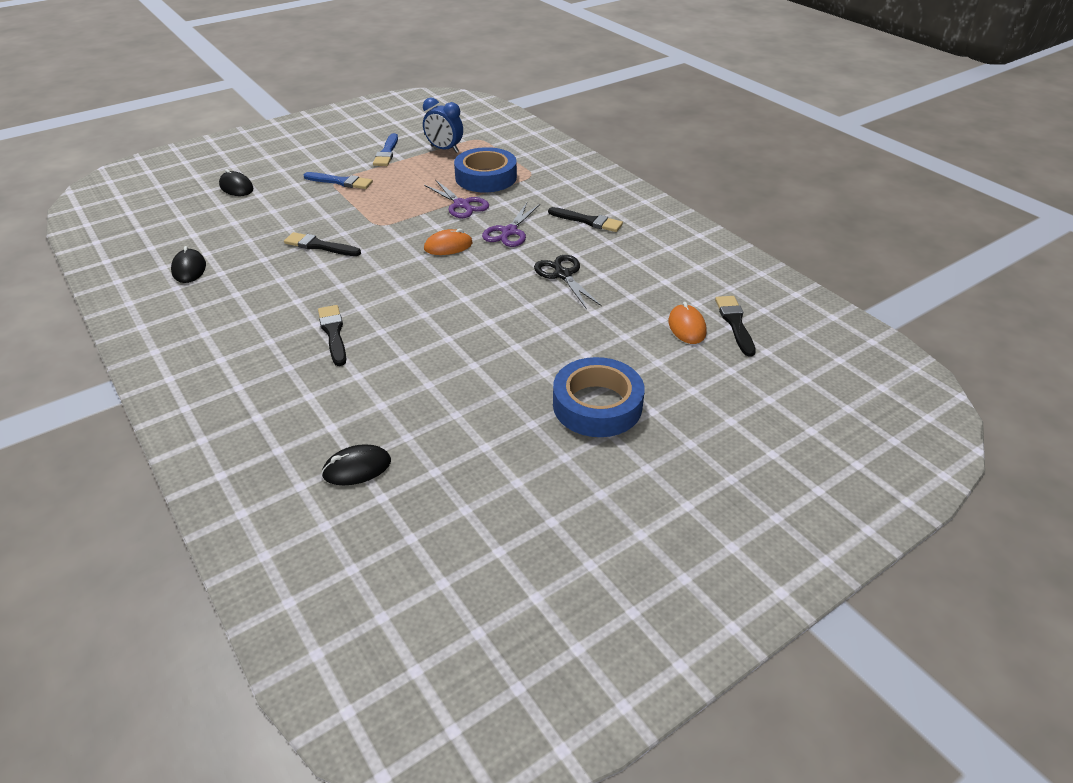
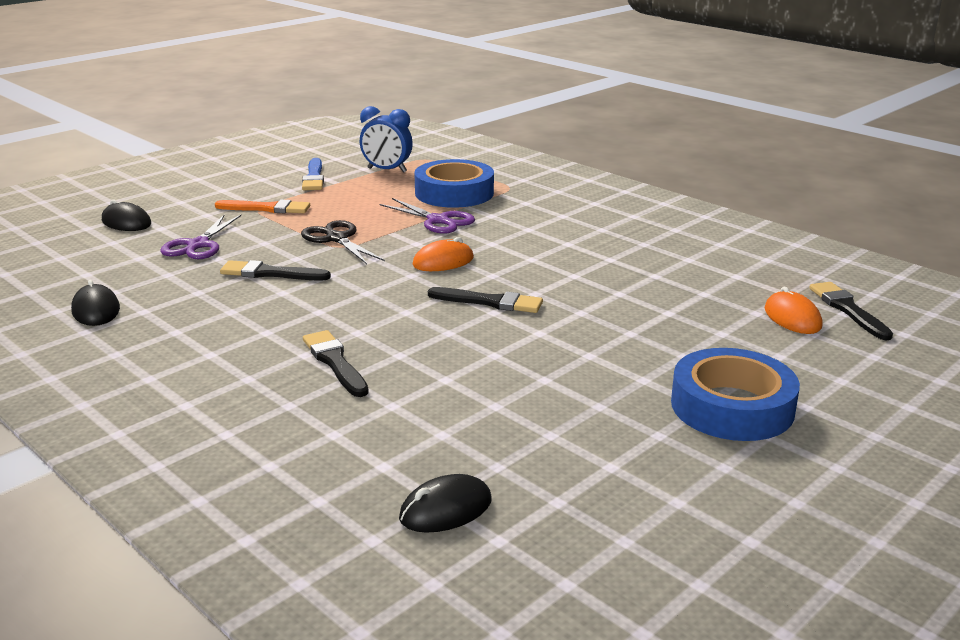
camera: 10 degrees left, 15 degrees down
(341, 182) = (267, 208): blue brush -> orange brush
(509, 232) = (514, 242): purple scissors -> purple scissors (198, 245)
(563, 275) = (607, 279): black scissors -> black scissors (337, 239)
(588, 221) = (606, 226): black brush -> black brush (490, 302)

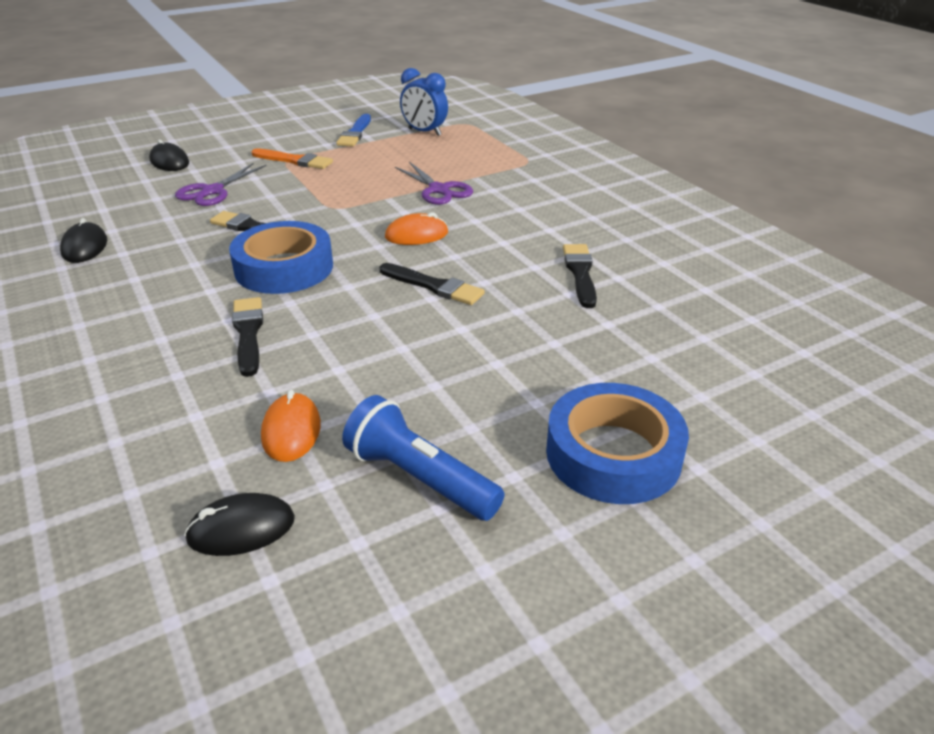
camera: 15 degrees right, 10 degrees up
(337, 239) = (335, 199): black scissors -> none
(454, 193) = (472, 162): blue tape -> blue tape (284, 268)
(579, 448) = (420, 478): none -> blue flashlight
(792, 318) = (740, 350): orange mouse -> orange mouse (291, 431)
(847, 309) = (810, 348): black brush -> black brush (580, 273)

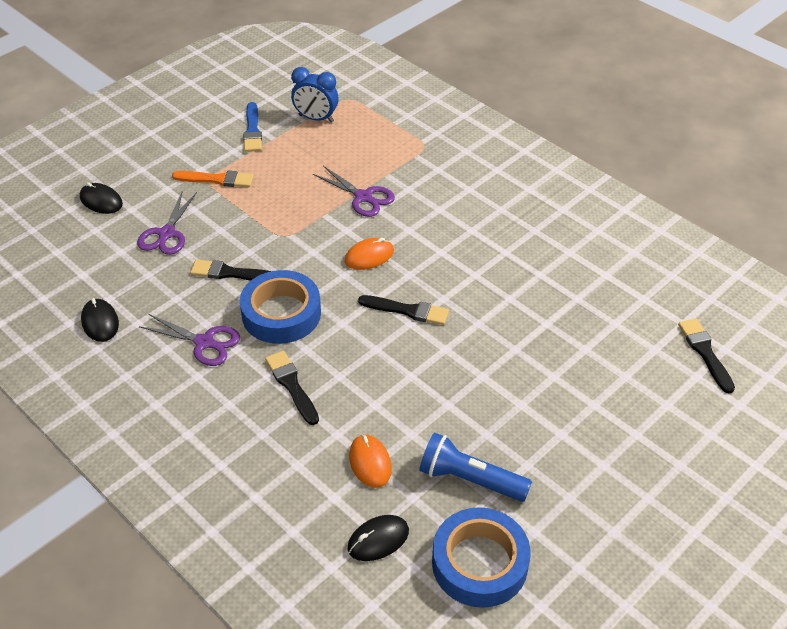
camera: 15 degrees left, 10 degrees up
(179, 279) = (204, 342): none -> purple scissors
(580, 273) = (511, 275): black brush -> black brush (705, 352)
(613, 454) = (582, 435): blue tape -> blue tape (479, 563)

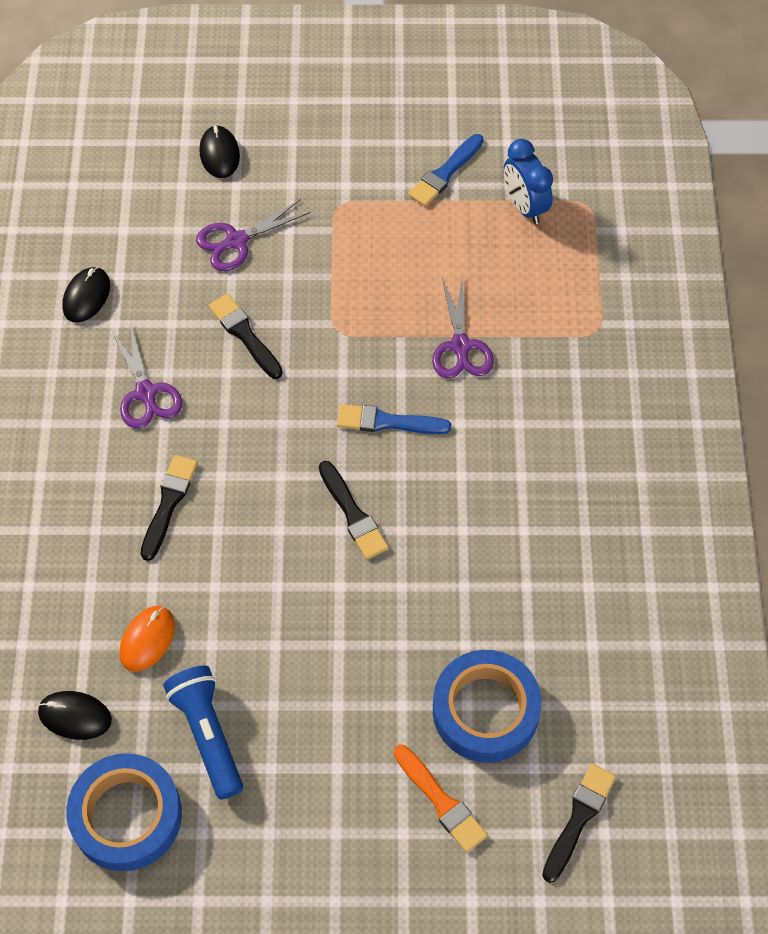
camera: 45 degrees right, 15 degrees up
(217, 179) = (347, 211): orange brush -> orange brush (441, 801)
(281, 313) = (240, 418): blue tape -> blue tape (485, 710)
(369, 256) = (387, 422): orange mouse -> blue brush

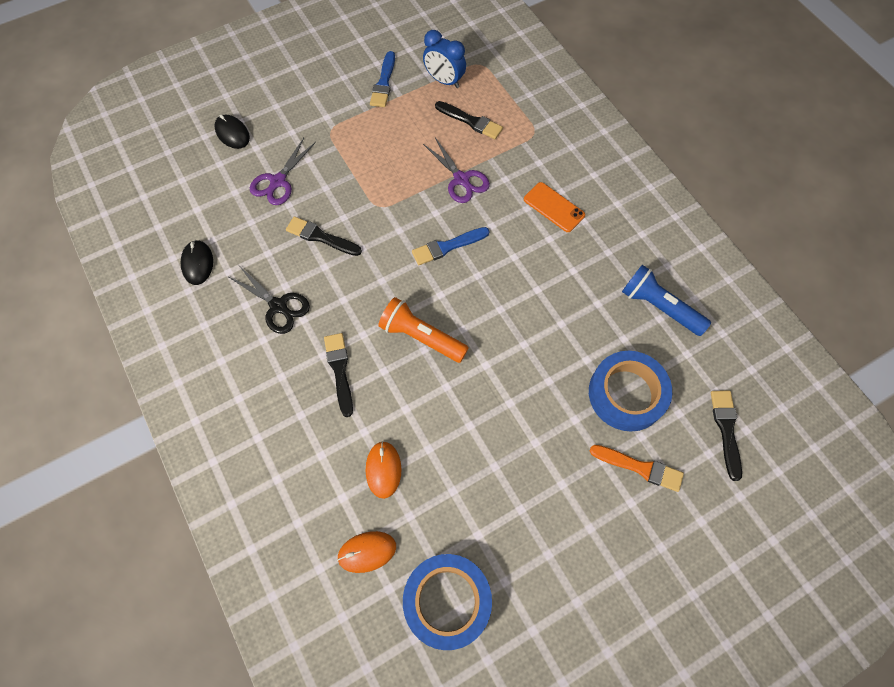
camera: 30 degrees left, 5 degrees up
(75, 716) = (367, 552): black mouse -> orange mouse
(146, 393) = (278, 306): purple scissors -> black scissors
(208, 735) = (465, 511): blue flashlight -> blue flashlight (659, 307)
(286, 514) = (421, 337): none -> orange flashlight
(353, 514) = (464, 315): black brush -> black brush (471, 121)
(554, 439) = (553, 207): none -> orange phone

